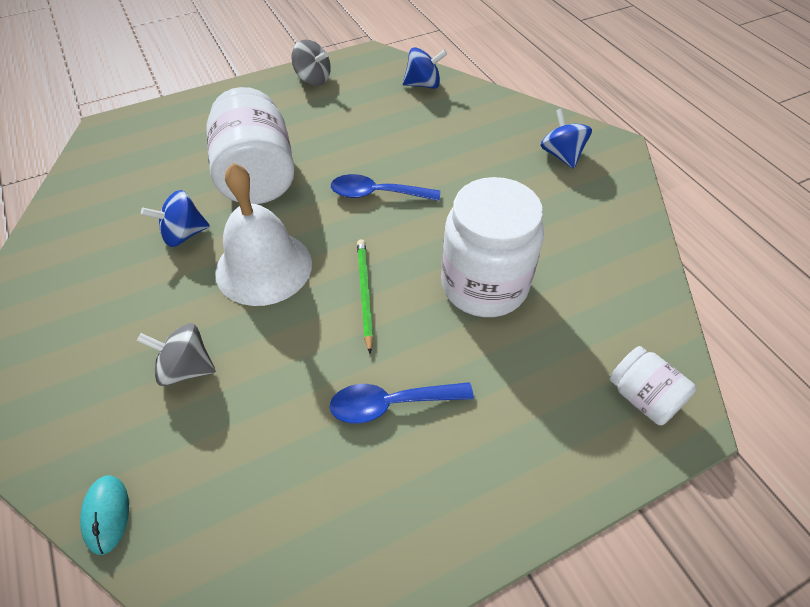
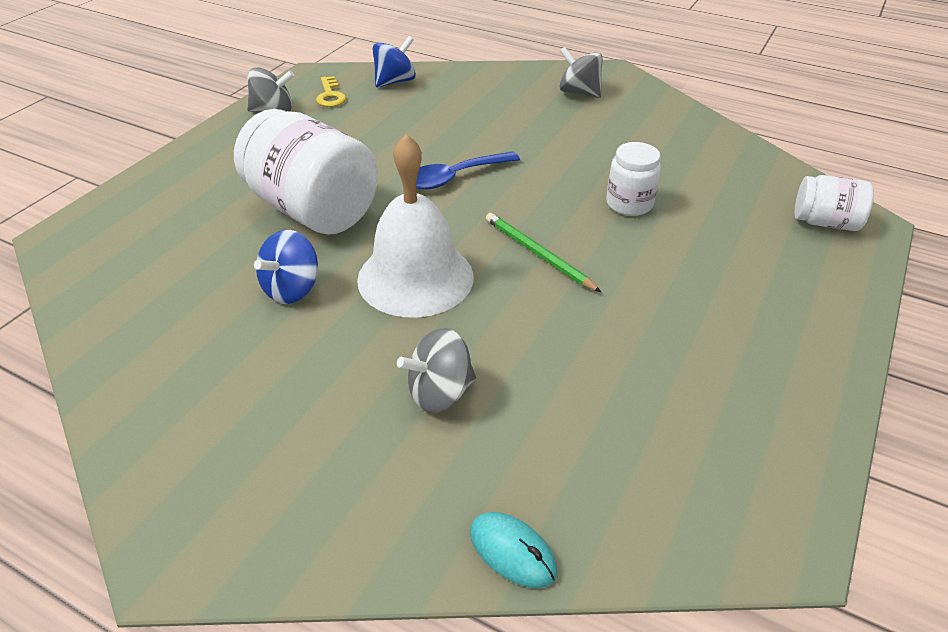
camera: 35 degrees left, 10 degrees down
(364, 80) = (330, 95): none -> yellow key
(391, 404) = (660, 320): blue spoon -> none
(484, 285) = (629, 204): white jar -> white jar, size x0.51
(561, 155) = (579, 92): blue spinning top -> grey spinning top

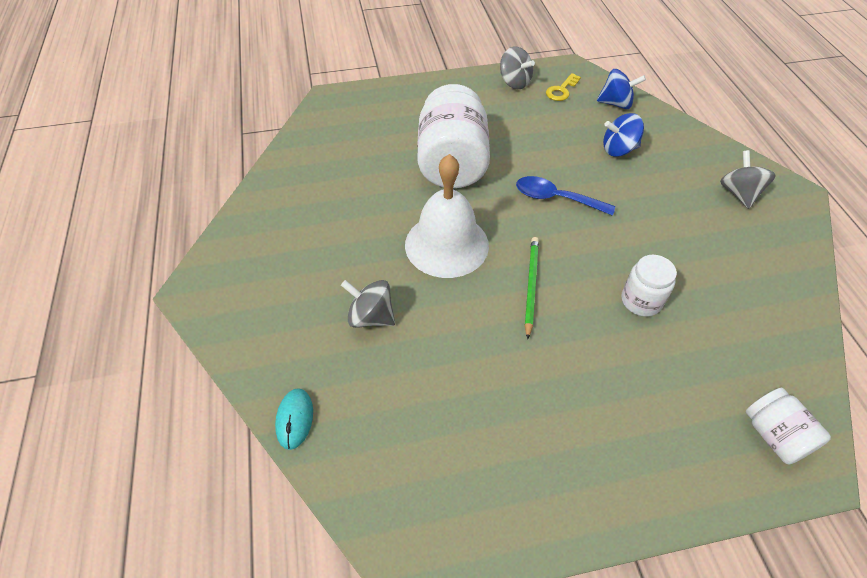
camera: 50 degrees right, 10 degrees up
(292, 289) = (383, 203): blue spinning top -> blue spinning top (618, 149)

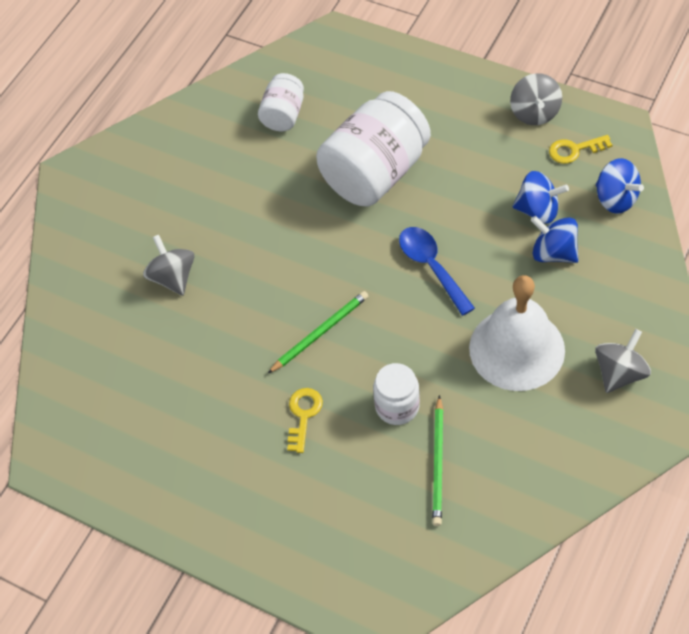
camera: 45 degrees right, 5 degrees up
(295, 419) = (56, 321): turquoise mouse -> none
(446, 244) = (290, 252): white bell -> white bell (517, 349)
(580, 131) = (538, 210): none -> blue spinning top
(586, 352) = (303, 415): none -> yellow key
(712, 320) = (438, 463): none -> green pencil
(775, 435) = (375, 576): white jar -> white jar (283, 115)

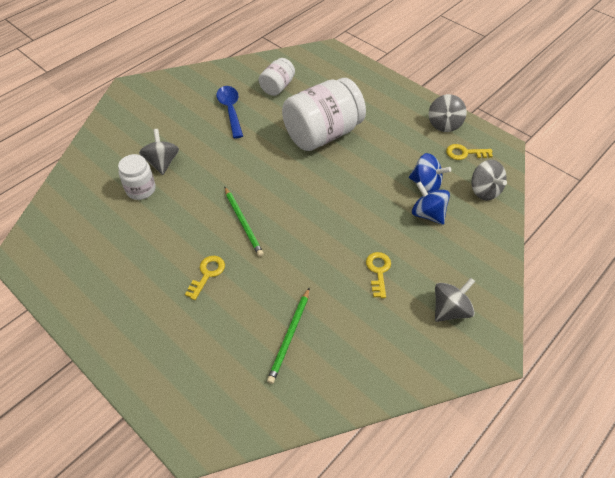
camera: 10 degrees right, 5 degrees down
(320, 333) = (243, 223): green pencil -> green pencil turned 90 degrees clockwise
(397, 406) = (276, 287): white jar -> white jar (141, 189)
(431, 267) = (337, 201): blue spoon -> blue spoon (230, 110)
(517, 349) = (378, 271): white bell -> yellow key
(615, 199) = (484, 191): blue spinning top -> grey spinning top

